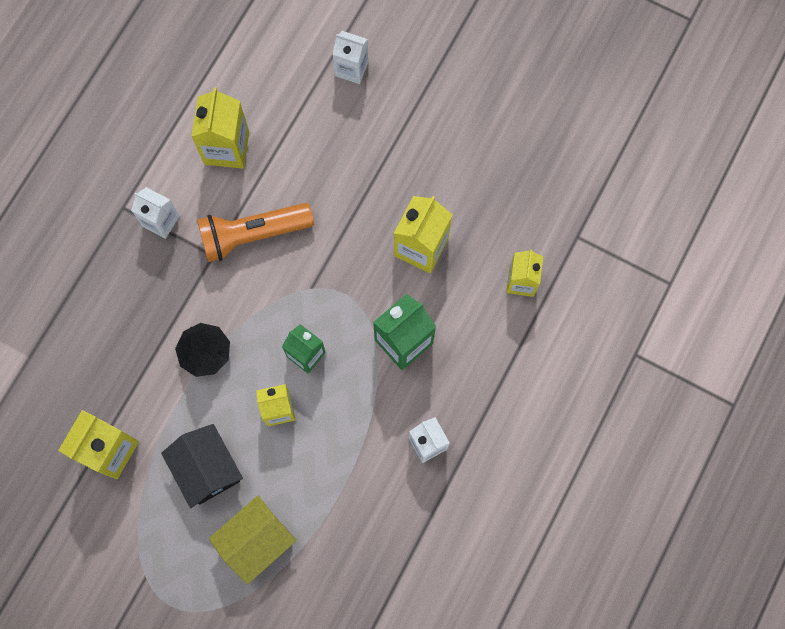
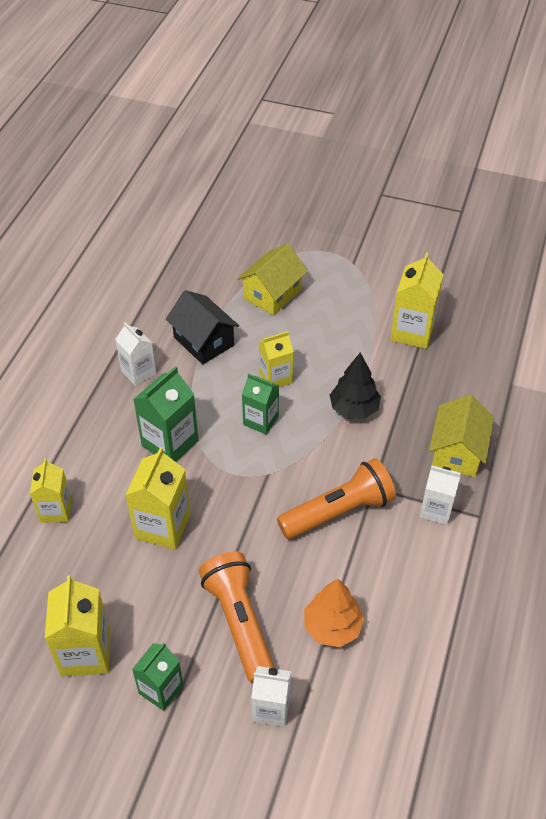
camera: 170 degrees right, 25 degrees down
(118, 282) = (457, 451): none -> yellow house
(207, 469) = (326, 331): black house -> black house (203, 341)
(226, 148) = (392, 592): yellow carton -> yellow carton (85, 653)
(286, 126) = (332, 627): none -> orange tree
(364, 143) = (239, 622): none -> orange flashlight
(438, 98) = (161, 689): none -> green carton

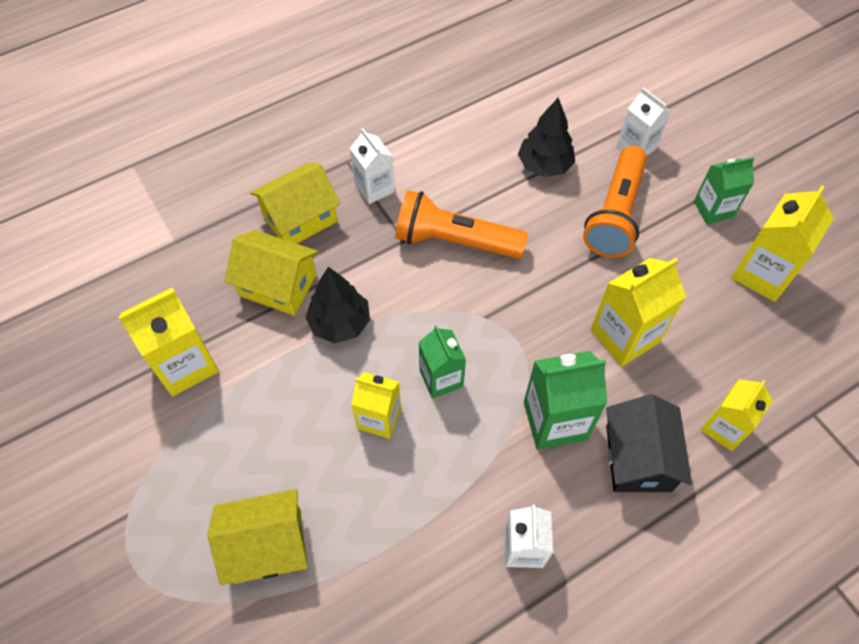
camera: 140 degrees left, 10 degrees up
(203, 341) = (412, 535): black house -> black house (638, 458)
(332, 627) = (544, 165): orange tree -> black tree
(417, 403) = (278, 285): none -> yellow house

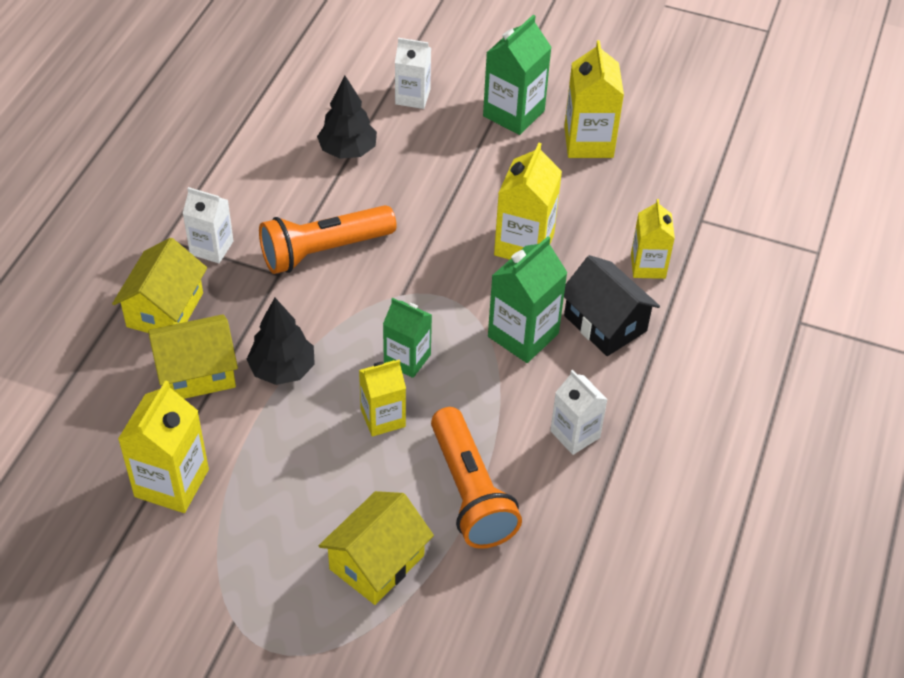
camera: 40 degrees left, 10 degrees down
(615, 214) = (439, 158): orange flashlight -> orange flashlight (470, 492)
(713, 209) = (513, 113): green carton -> green carton, size x1.50

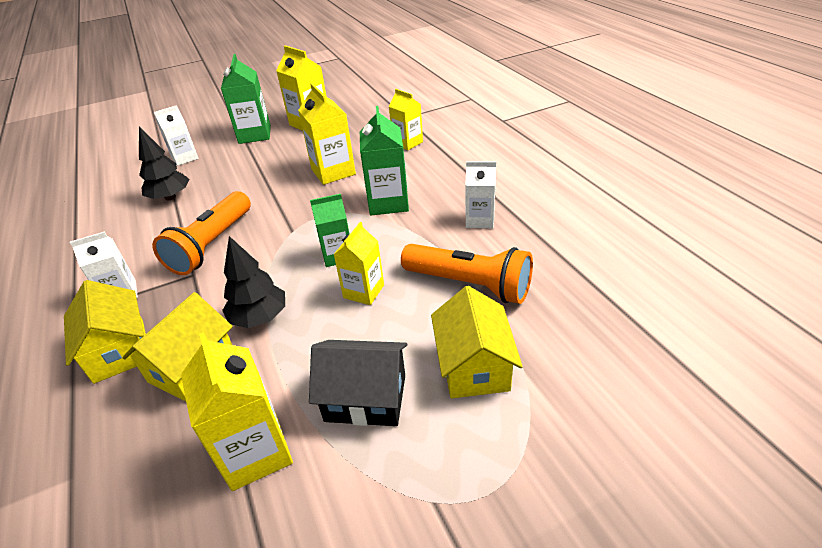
camera: 40 degrees left, 10 degrees down
(605, 323) = (422, 172): black house -> black house (365, 398)

